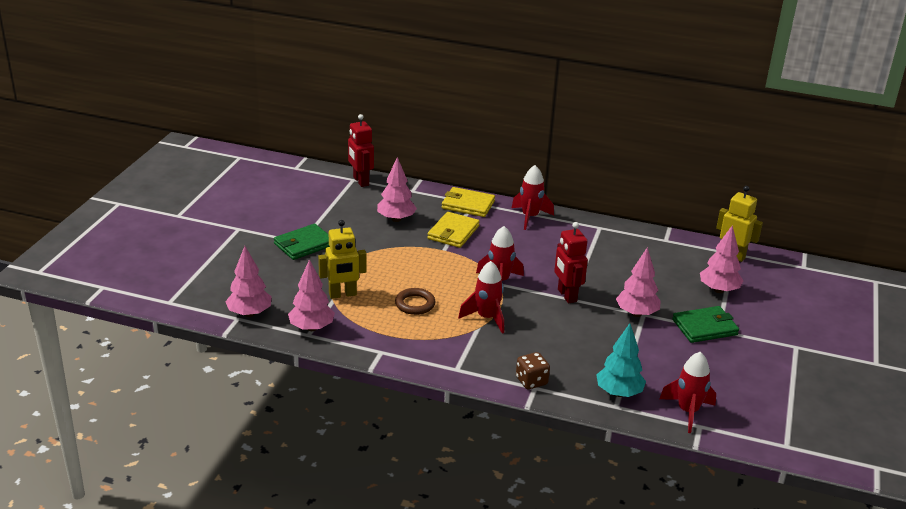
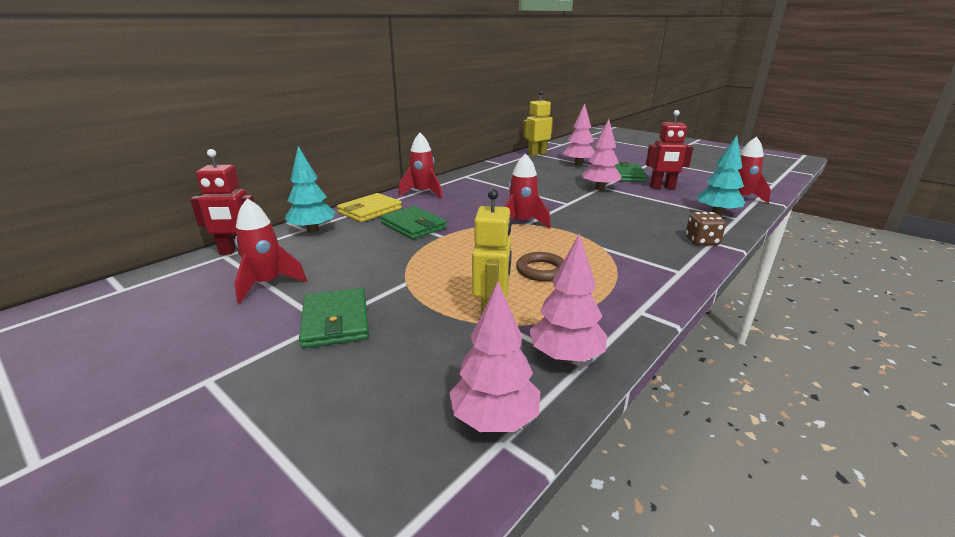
camera: 65 degrees left, 5 degrees down
(396, 219) = (351, 248): pink tree -> none
(413, 194) = (313, 230): none -> turquoise tree
(453, 232) = (413, 226): yellow wallet -> green wallet
(486, 318) = (585, 240): red rocket -> red rocket (267, 284)
(566, 295) = (562, 204): red robot -> red robot (662, 187)

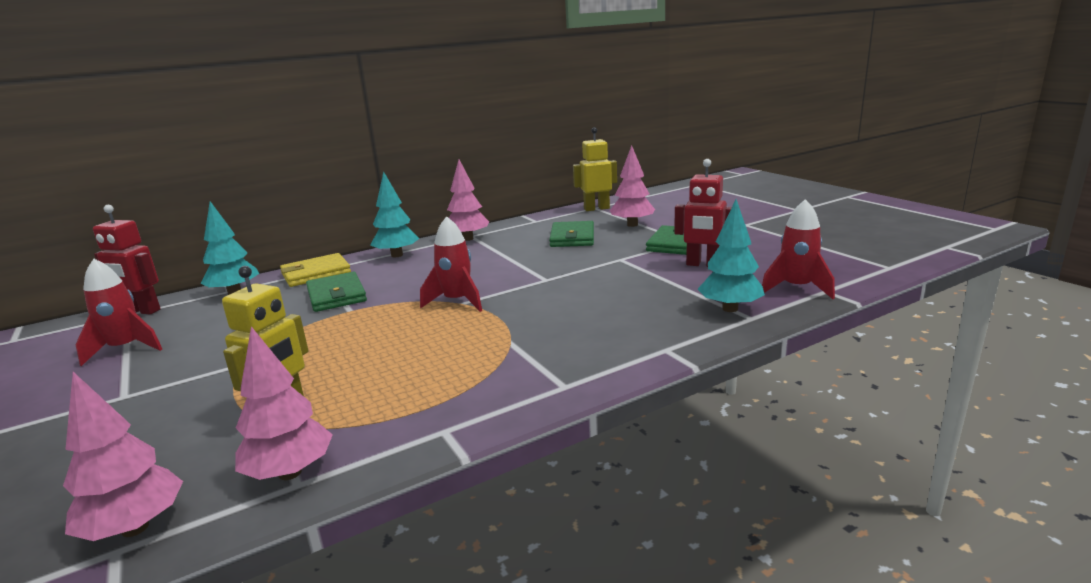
camera: 20 degrees right, 5 degrees down
(335, 321) = (133, 396): green wallet -> green wallet (572, 237)
(423, 193) = (397, 255): red rocket -> turquoise tree
(541, 270) = (400, 364): brown ring -> none
(600, 188) = (615, 261): pink tree -> pink tree (468, 239)
(702, 241) = (652, 347): brown dice -> none

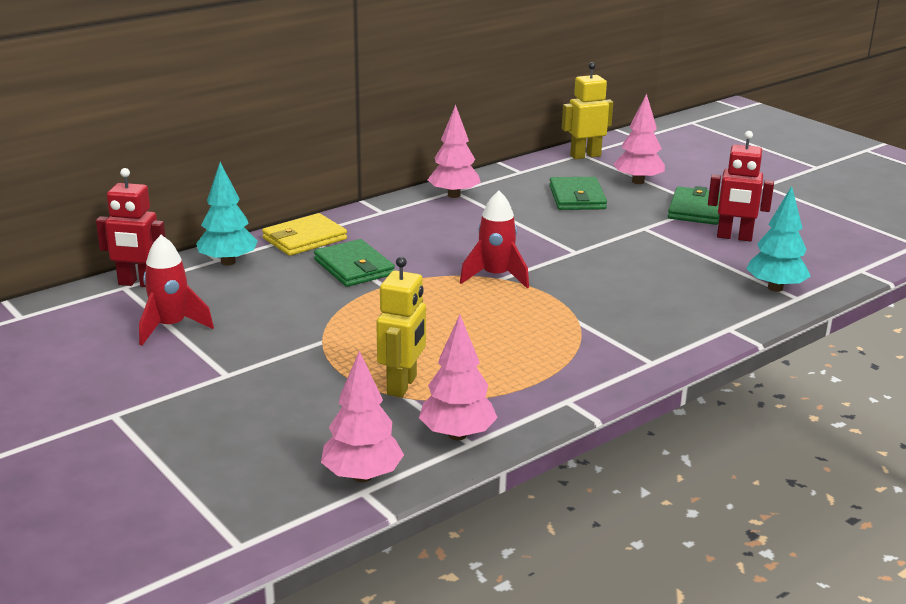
camera: 10 degrees left, 5 degrees up
(397, 255) = (383, 216): turquoise tree -> none
(796, 288) = (833, 267): red rocket -> none

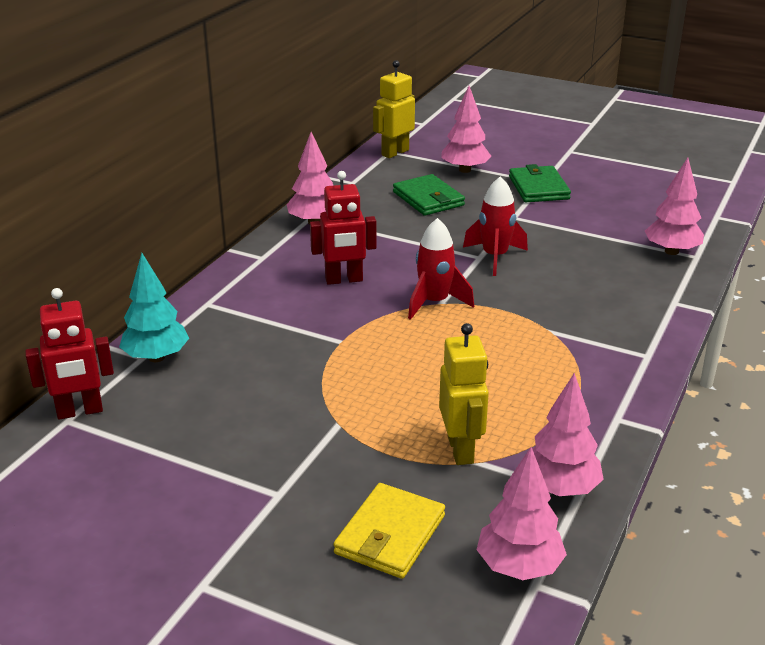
camera: 25 degrees left, 5 degrees up
(171, 327) = (166, 455): red rocket -> red rocket (495, 257)
(304, 239) = (212, 308): yellow wallet -> yellow wallet (390, 535)
(354, 267) = (292, 328): green wallet -> none
(734, 237) = (594, 208): red robot -> red robot (344, 280)
(775, 288) = (671, 251): turquoise tree -> pink tree

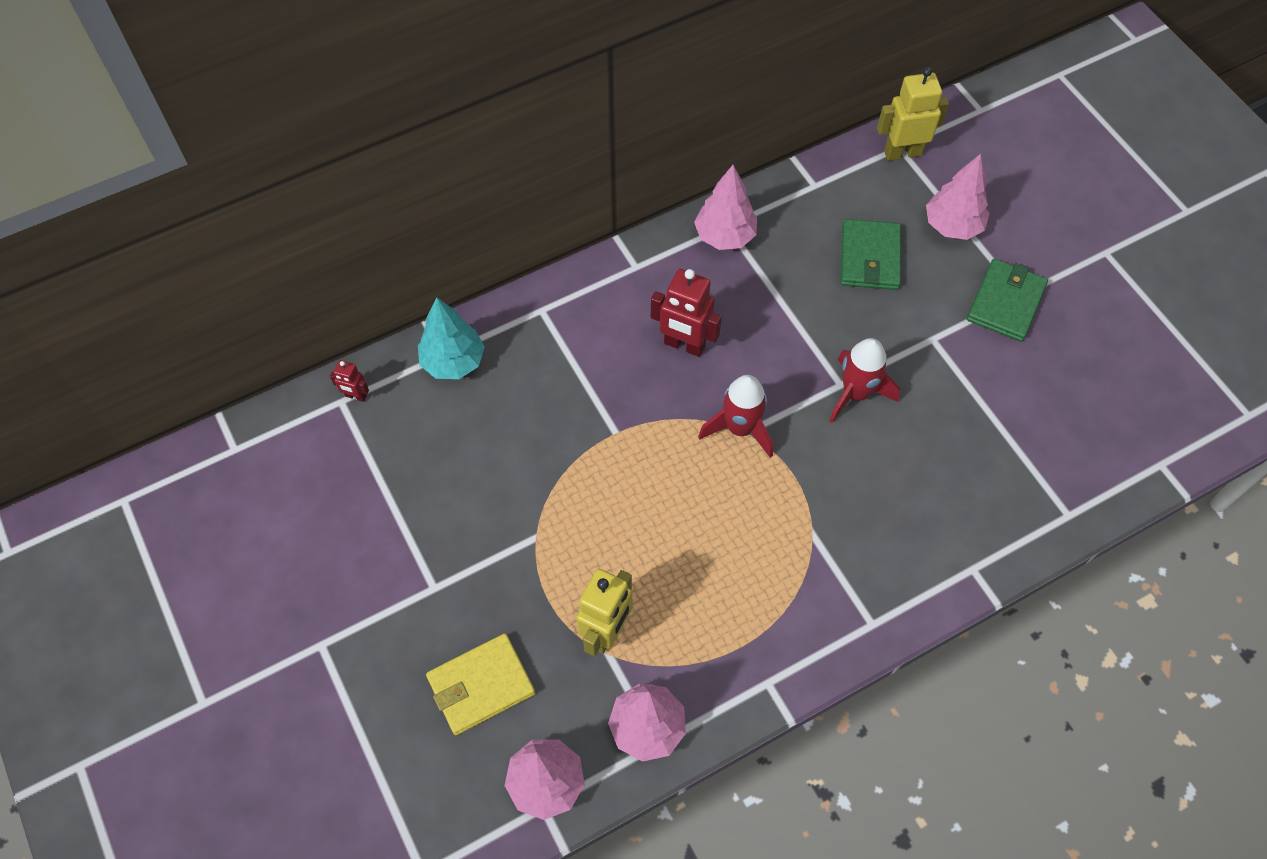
camera: 35 degrees right, 30 degrees up
(80, 411) = (356, 396): red robot -> red robot, size x0.51
(671, 251) = (1049, 492): pink tree -> none

